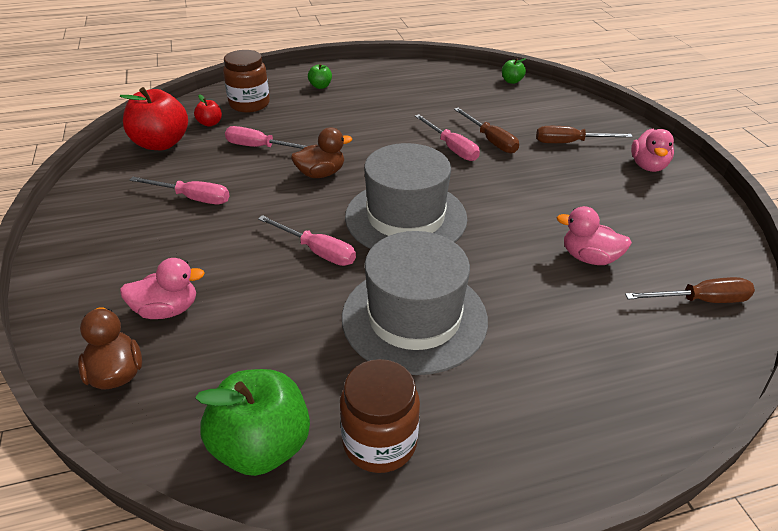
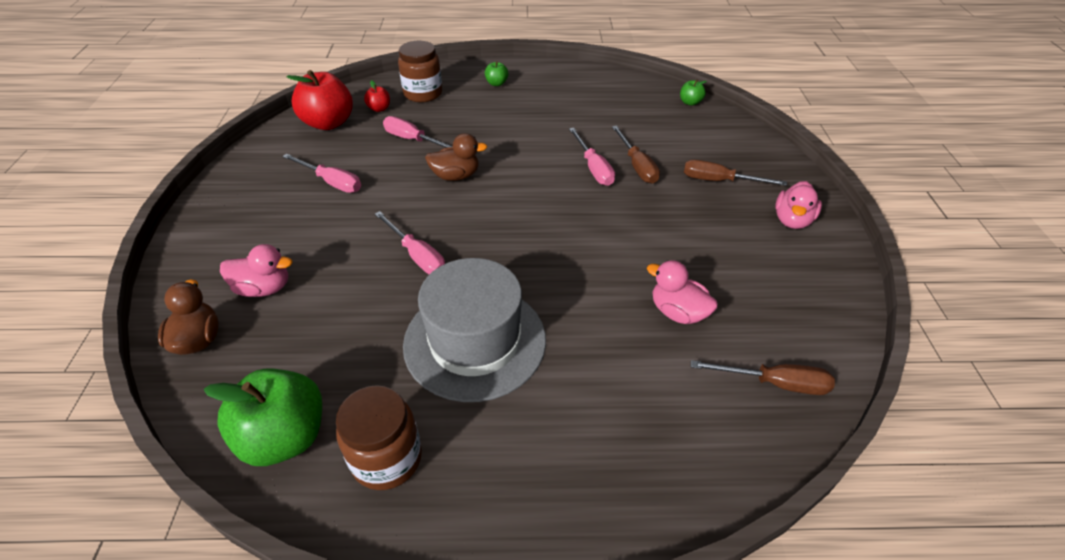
camera: 15 degrees right, 5 degrees up
(406, 217) = (514, 235): grey hat -> none

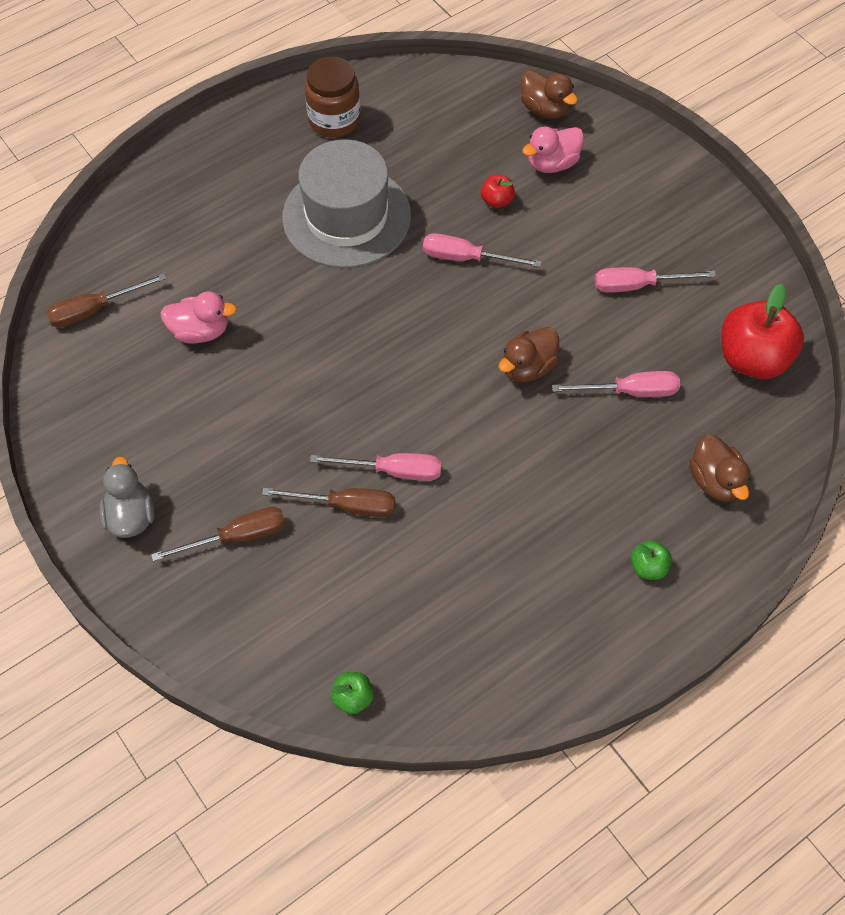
camera: 145 degrees right, 15 degrees up
(285, 437) = (410, 96): green apple -> none
(379, 109) = (730, 418): red apple -> red apple (497, 201)
(423, 93) = (715, 481): brown jar -> brown duck
(593, 168) = (392, 471): pink screwdriver -> pink screwdriver turned 150 degrees clockwise
(637, 166) = (346, 506): brown screwdriver -> brown screwdriver turned 150 degrees clockwise
(792, 220) = (131, 516): pink duck -> grey duck

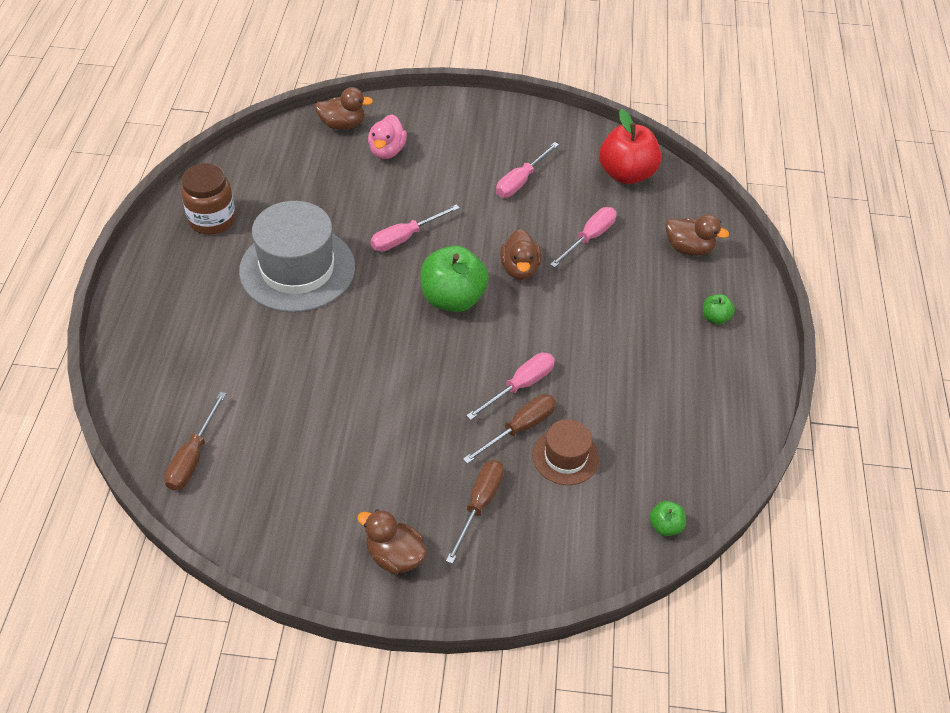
camera: 50 degrees left, 10 degrees down
(131, 516) = (394, 556): grey duck -> brown duck
(200, 331) = (289, 409): pink duck -> none
(351, 563) = (565, 456): none -> brown hat
(436, 346) = (453, 299): none -> green apple
(497, 201) = (381, 194): red apple -> none

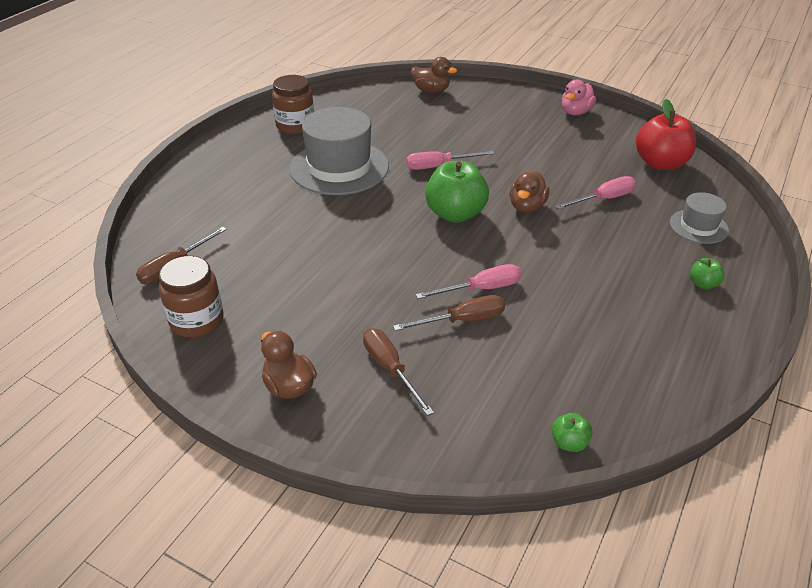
camera: 25 degrees right, 10 degrees down
(259, 514) = (197, 321): none -> brown jar
(387, 151) = (457, 111): pink duck -> pink duck (575, 112)
(479, 505) = (390, 369): brown screwdriver -> brown screwdriver turned 75 degrees counterclockwise
(521, 181) = (560, 150): pink screwdriver -> none
(565, 456) = (495, 354): brown hat -> none
(689, 248) = (698, 226): brown duck -> grey hat

